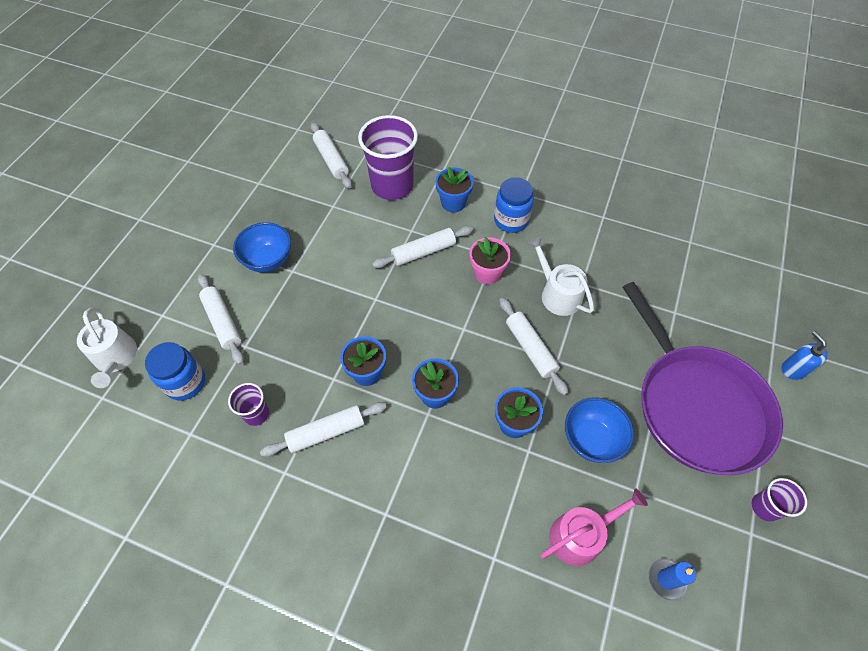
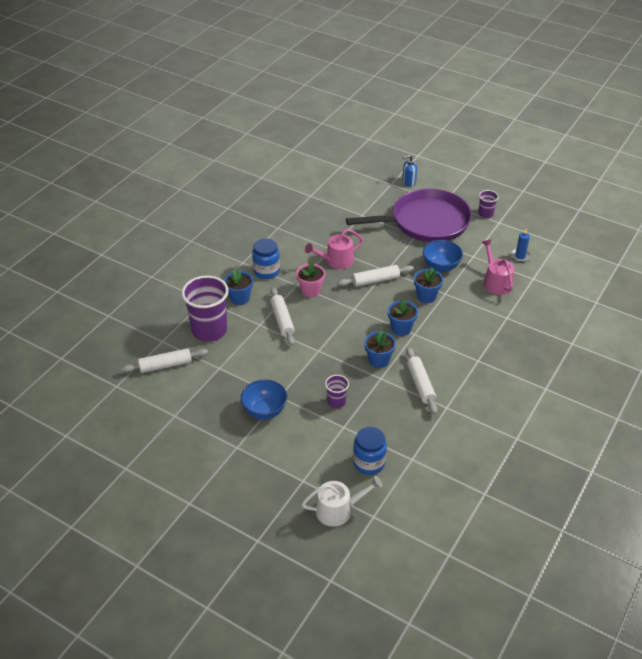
camera: 80 degrees left, 15 degrees down
(223, 322) = (319, 440): white rolling pin -> none
(256, 414) = (401, 421): purple cup -> purple cup (336, 402)
(557, 294) = (336, 261): white watering can -> pink watering can

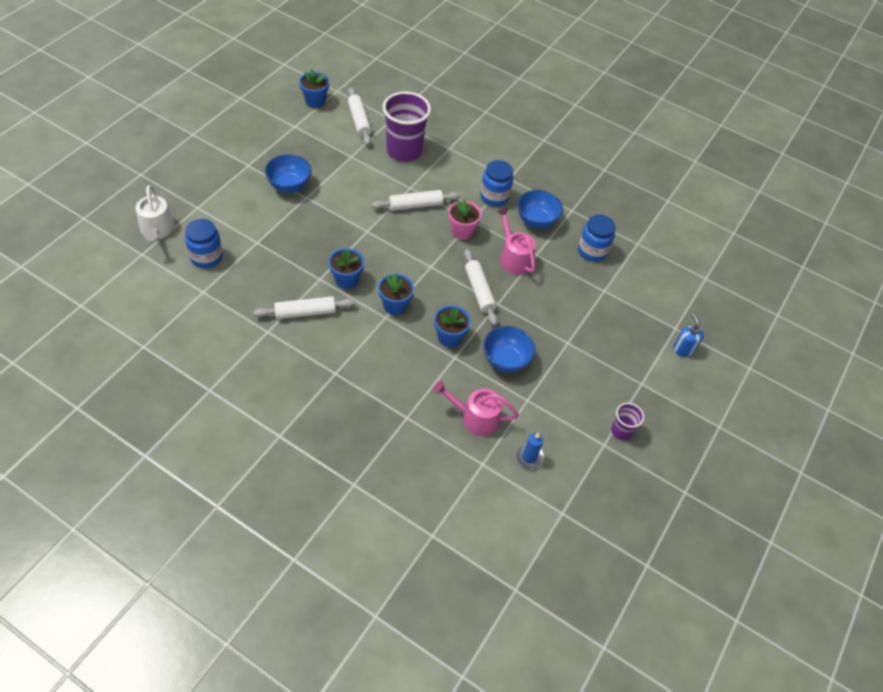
camera: 85 degrees right, 10 degrees up
(240, 298) = (451, 174): blue flower pot -> blue flower pot (315, 101)
(293, 247) = (536, 221): none -> blue bowl
(322, 219) = (592, 251): none -> blue jar
(336, 402) = (291, 239): purple cup -> none
(425, 222) = (596, 356): purple pan -> none
(496, 282) = (475, 417): pink watering can -> pink watering can turned 150 degrees counterclockwise

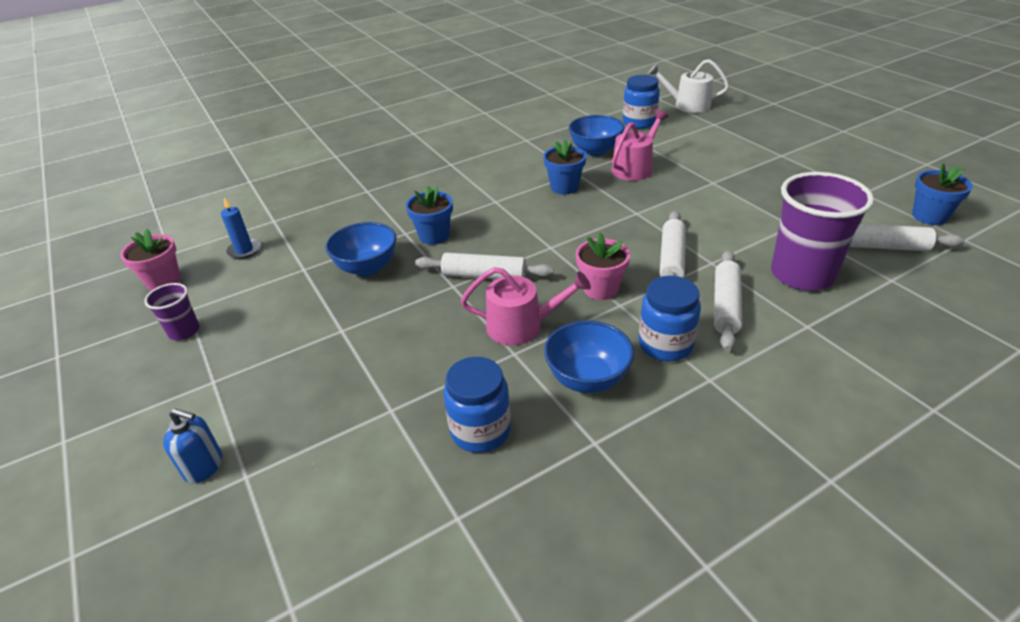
camera: 125 degrees right, 15 degrees down
(289, 186) = (737, 174): blue bowl -> blue bowl (595, 151)
(305, 312) = (535, 159): white rolling pin -> white rolling pin (725, 306)
(395, 306) = (506, 210): blue flower pot -> none
(475, 417) = (323, 229): pink watering can -> pink watering can (635, 168)
(590, 488) = (163, 281): none -> pink flower pot

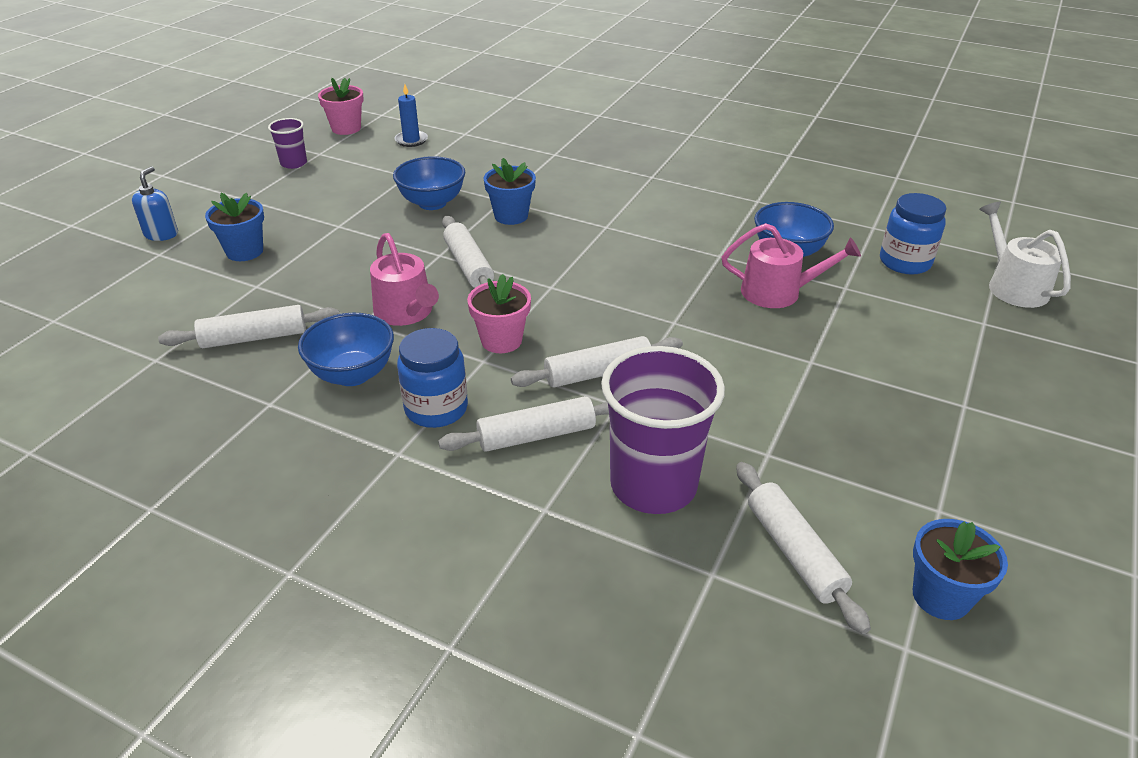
camera: 55 degrees right, 0 degrees up
(204, 466) = (161, 234): blue soap dispenser -> blue soap dispenser turned 150 degrees counterclockwise
(480, 430) = (254, 337): blue jar -> white rolling pin
(564, 187) = (679, 258): blue flower pot -> blue flower pot (245, 251)

